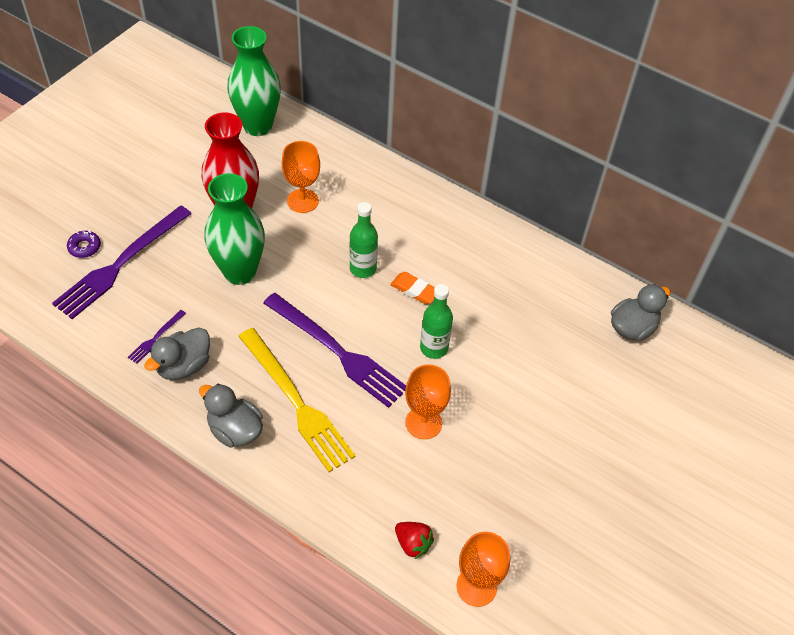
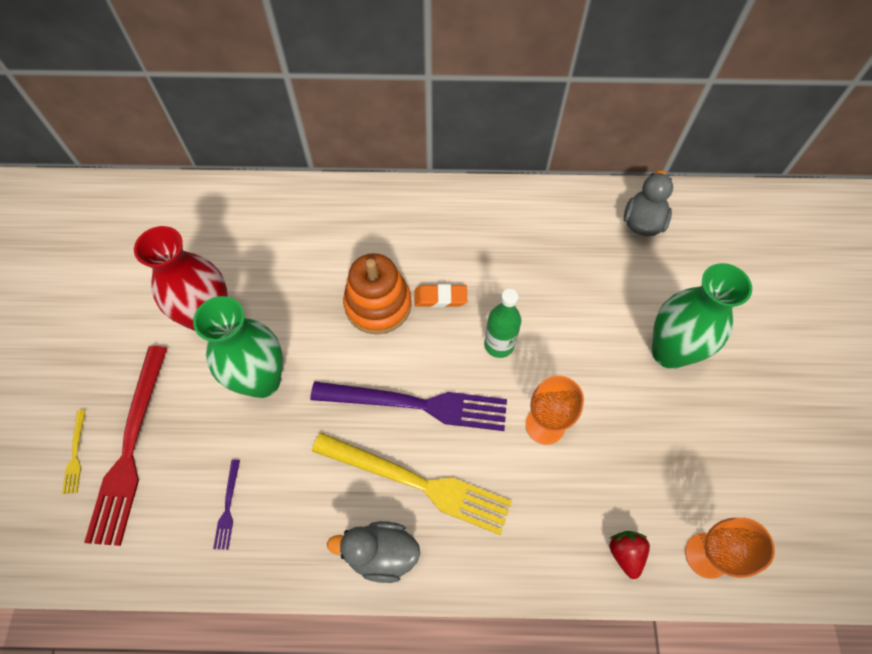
camera: 30 degrees left, 10 degrees up
(84, 247) = (75, 454): purple donut -> yellow fork
(121, 264) = (130, 448): purple fork -> red fork
(184, 366) = (279, 519): grey duck -> none
(258, 126) = (168, 215): green vase -> green vase (669, 352)
(302, 201) = (270, 269): orange goblet -> none
(363, 268) = (378, 305): green bottle -> orange stacking toy
(413, 544) = (625, 553): red strawberry -> red strawberry turned 105 degrees counterclockwise

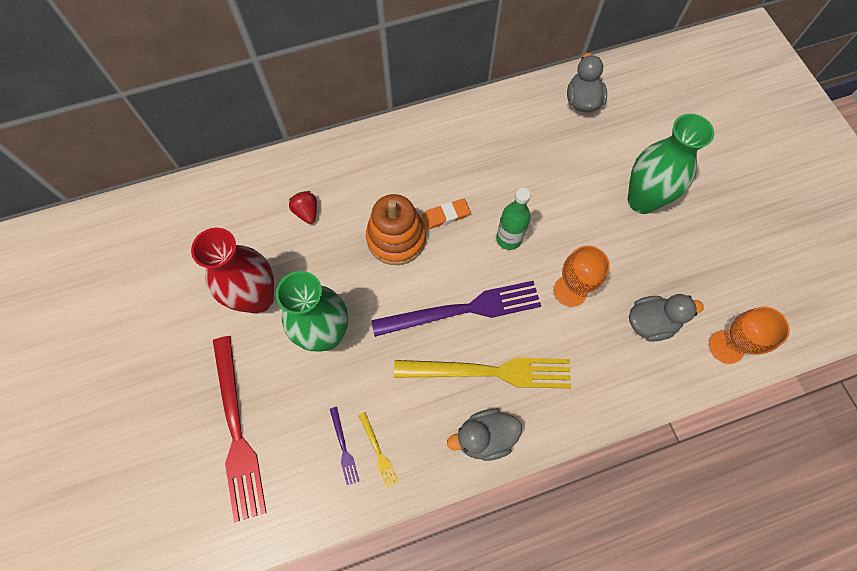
camera: 20 degrees left, 5 degrees up
(75, 454) = (190, 454): yellow fork -> yellow fork (378, 452)
(624, 494) = (650, 323): none -> grey duck
(625, 553) = (668, 367): red strawberry -> red strawberry (307, 212)

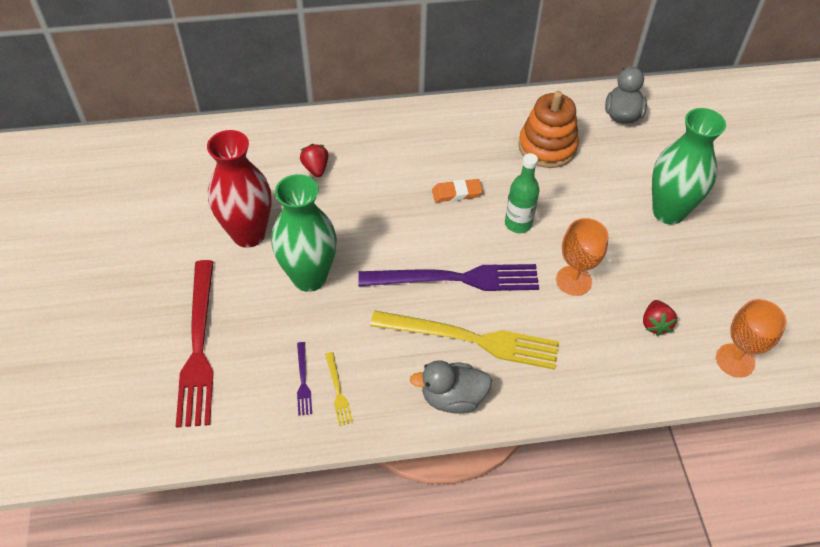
camera: 10 degrees right, 15 degrees down
(396, 238) = (401, 205): orange stacking toy -> orange stacking toy (547, 147)
(650, 323) = (655, 324): grey duck -> red strawberry

